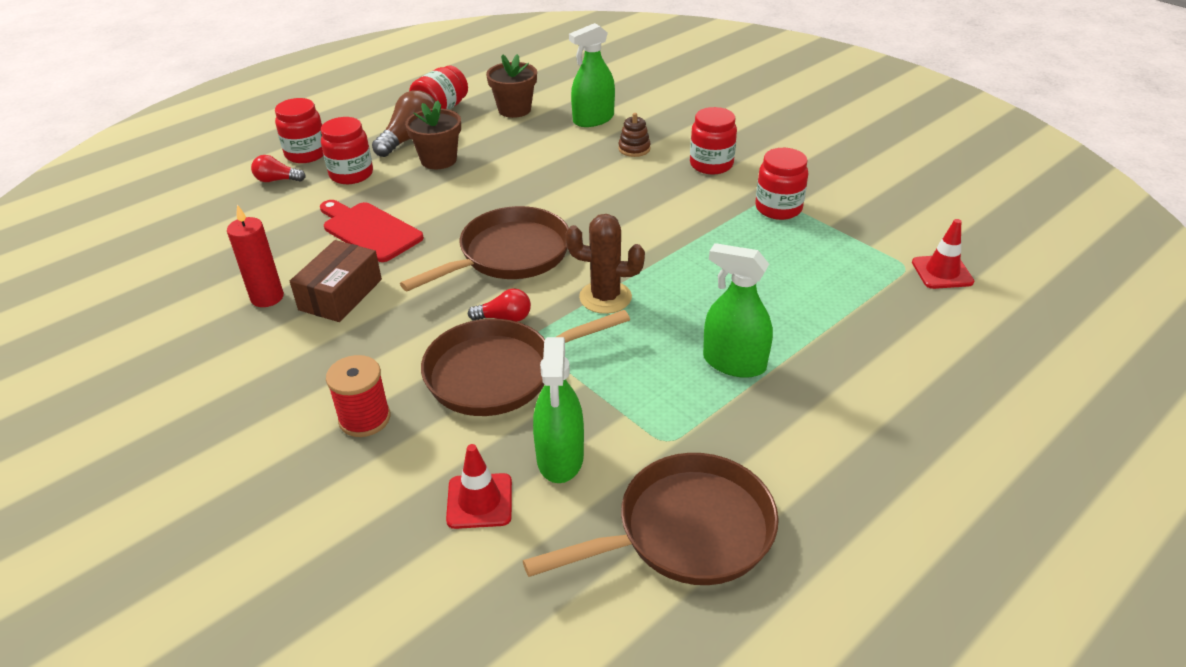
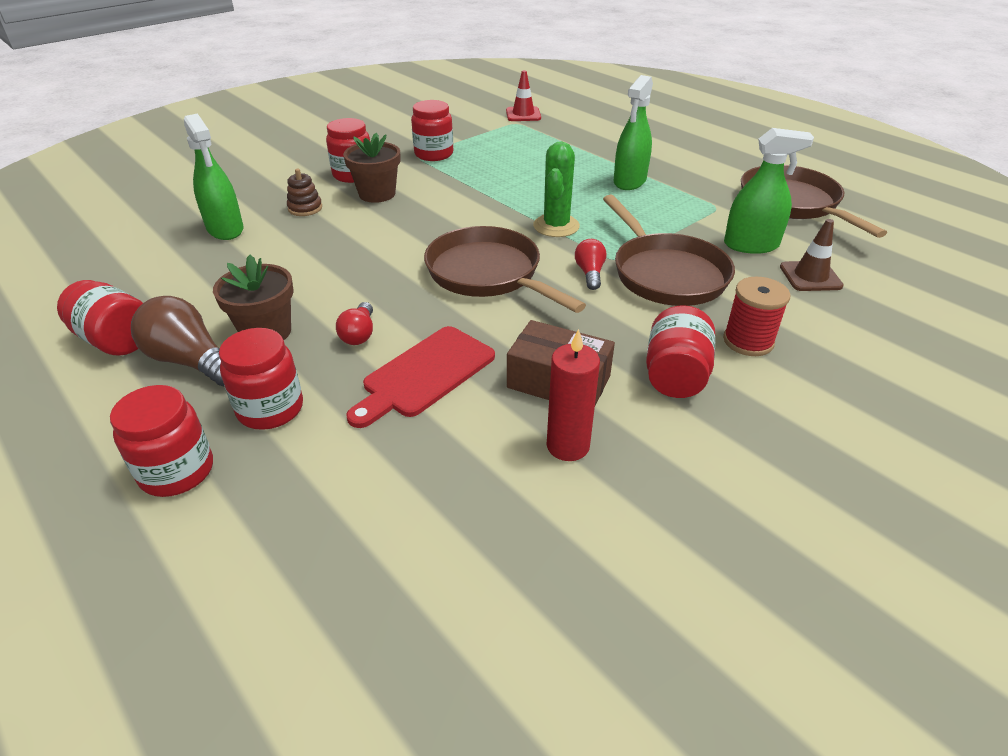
camera: 90 degrees left, 0 degrees up
(277, 180) = (253, 494): red light bulb -> red light bulb (359, 334)
(328, 361) = (675, 375): none -> red jar
(479, 501) = (810, 276): red traffic cone -> brown traffic cone
(514, 109) = (162, 280): brown flower pot -> brown flower pot (377, 194)
(605, 297) = (556, 226): brown cactus -> green cactus

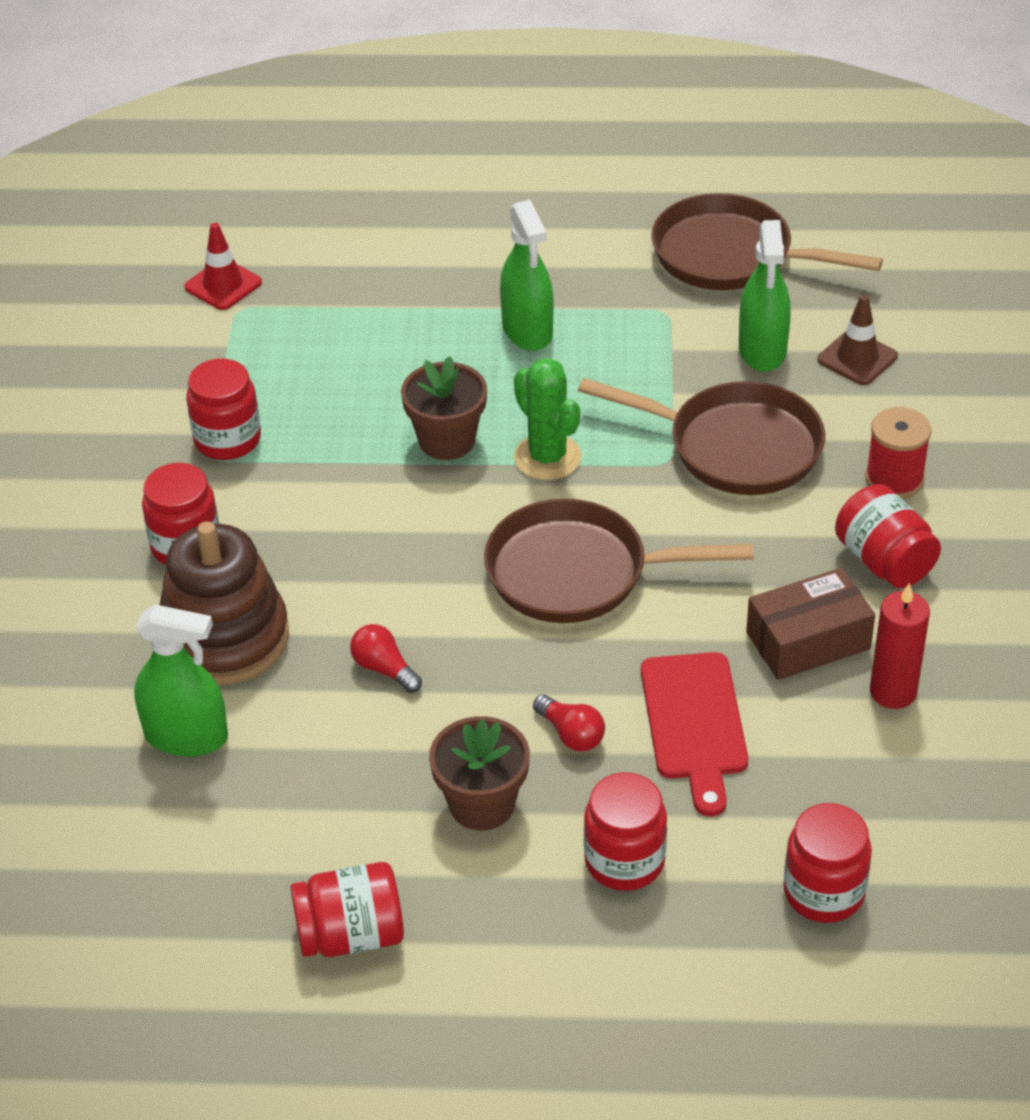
camera: 45 degrees left, 5 degrees up
(177, 471) = (648, 967): red jar -> red jar (823, 892)
(191, 361) = (470, 888): brown light bulb -> none
(305, 208) = (225, 638): brown stacking toy -> brown stacking toy, size x2.34
(377, 194) = (272, 554): brown flower pot -> brown flower pot (447, 440)
(590, 273) = (668, 499): red light bulb -> red light bulb (384, 669)
(751, 245) = (762, 350): green spray bottle -> green spray bottle turned 135 degrees clockwise

